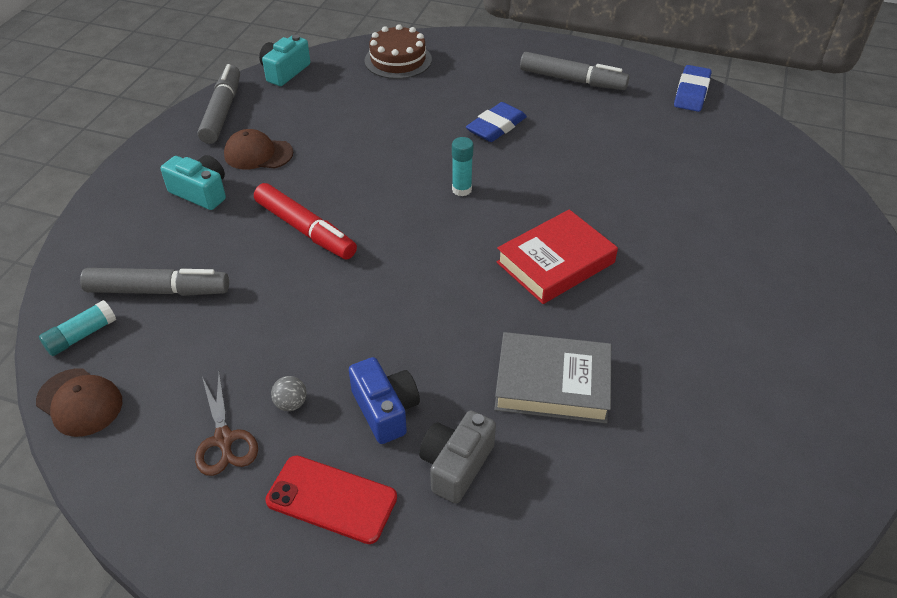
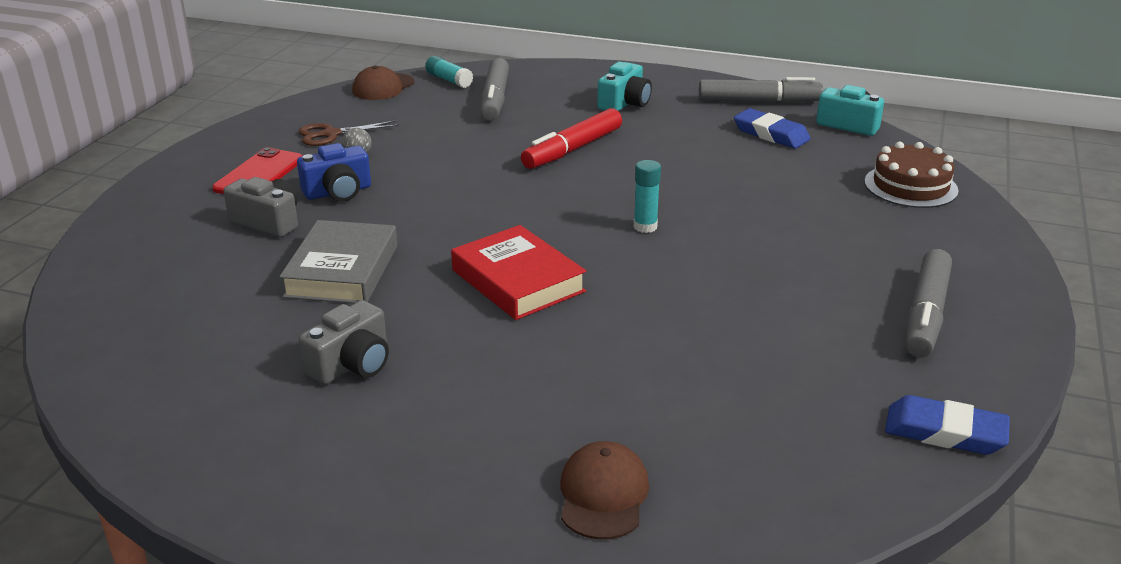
camera: 90 degrees right, 15 degrees down
(258, 154) = (689, 122): brown cap -> brown cap (603, 495)
(496, 126) = (780, 250): blue eraser -> blue eraser (771, 134)
(698, 357) = (352, 364): none -> grey camera

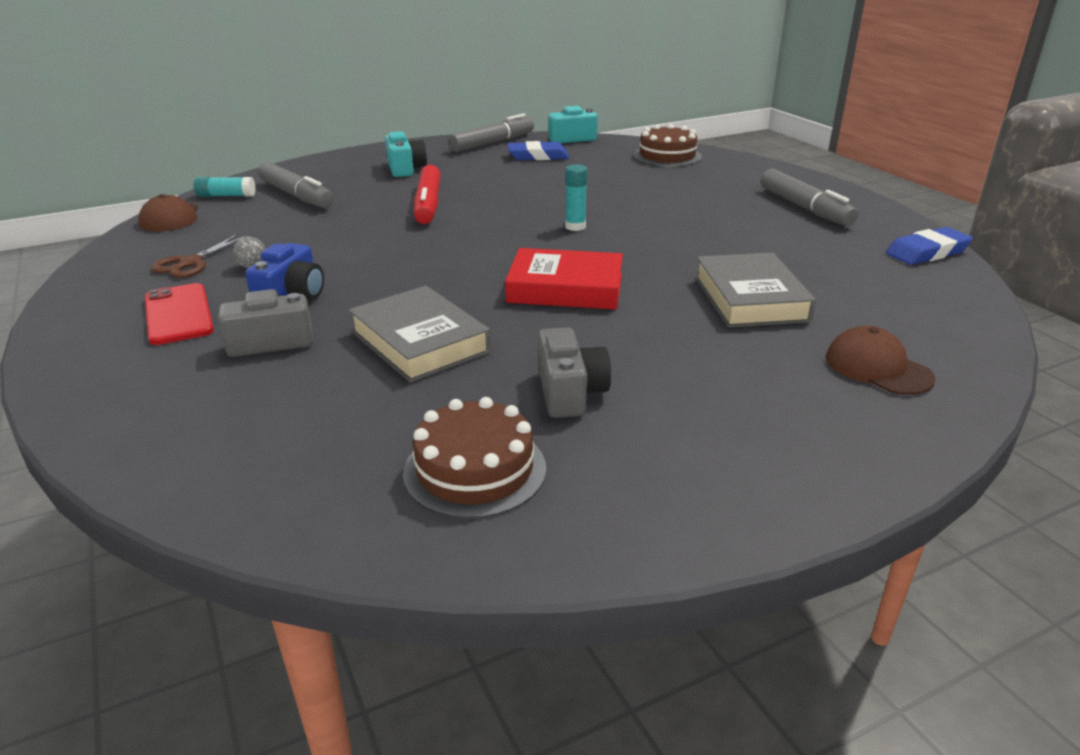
camera: 45 degrees left, 0 degrees up
(206, 378) = (475, 470): none -> brown cake
(641, 373) = (750, 299): none -> grey book

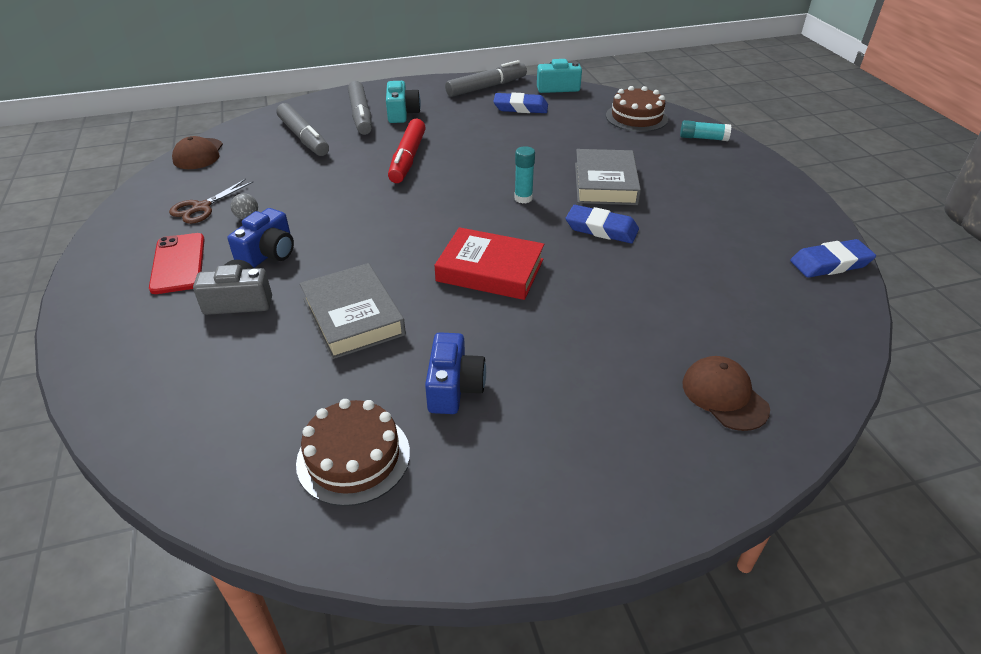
camera: 10 degrees right, 10 degrees up
(226, 196) = (248, 133): turquoise glue stick -> turquoise glue stick (703, 138)
(570, 392) = (454, 387): grey camera -> blue camera
(673, 244) = (601, 229): none -> blue eraser
(750, 299) = (644, 301): grey book -> grey book (605, 183)
(804, 208) = (738, 195): grey marker -> grey marker (360, 115)

